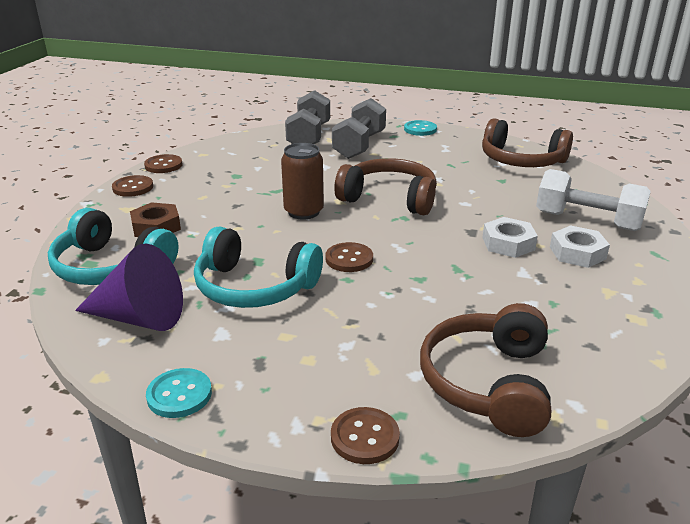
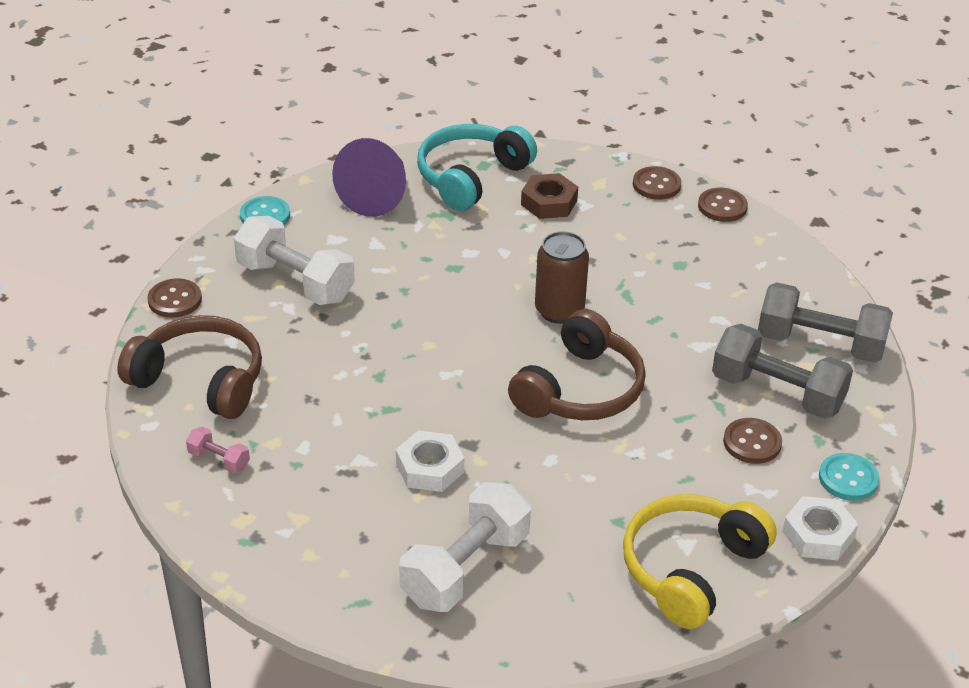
camera: 100 degrees right, 10 degrees up
(254, 287) = (403, 261): turquoise headphones -> none
(303, 347) = (295, 282): none -> white dumbbell
(349, 259) = (436, 331): brown button -> brown button (752, 443)
(521, 160) = (691, 569): brown headphones -> yellow headphones
(577, 253) = (387, 524): white nut -> white nut (818, 535)
(583, 346) = (219, 460): none -> pink dumbbell

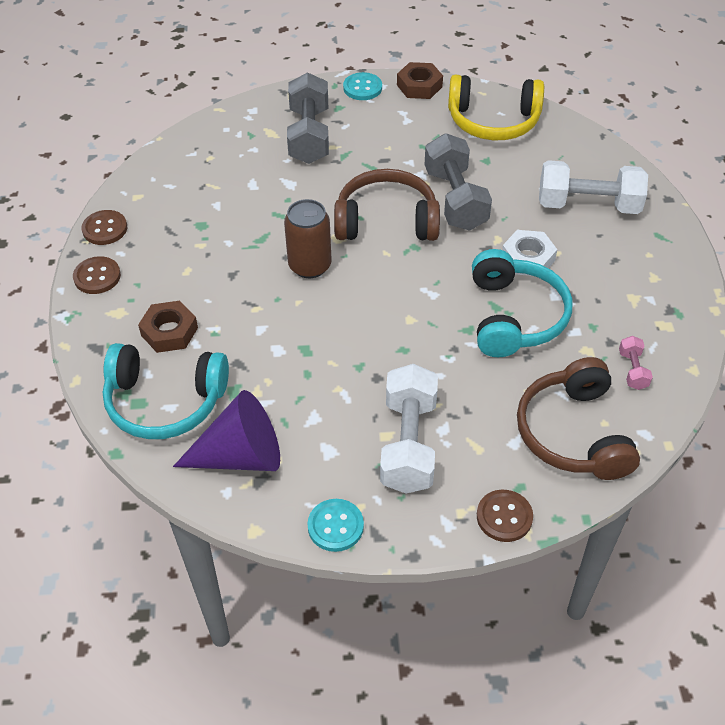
camera: 120 degrees left, 10 degrees up
(363, 415) = (514, 316): none -> turquoise headphones
(752, 443) = (366, 131): brown button -> none
(818, 535) = (419, 86): white nut -> brown nut
(820, 344) = (242, 132): grey dumbbell -> grey dumbbell (455, 199)

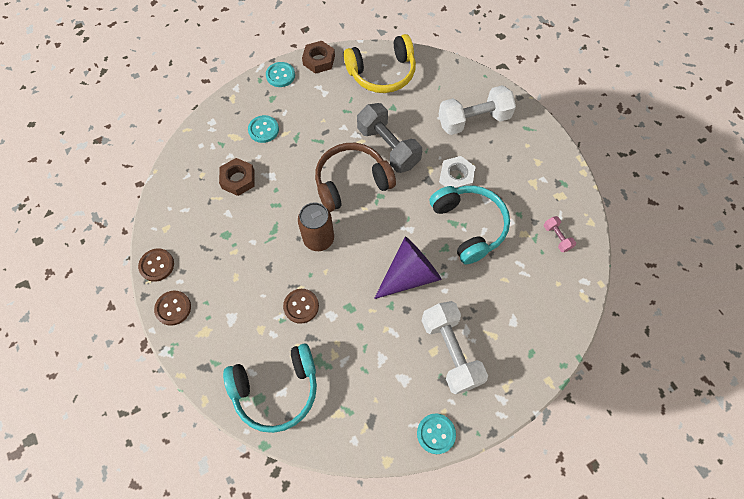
camera: 25 degrees left, 15 degrees up
(169, 331) = (250, 332): brown nut -> brown nut (238, 179)
(241, 455) = (349, 409): purple cone -> purple cone (410, 274)
(309, 135) = (263, 130): grey dumbbell -> turquoise button
(504, 517) = (532, 379): brown button -> brown button (301, 306)
(573, 433) = (544, 299): brown headphones -> none

